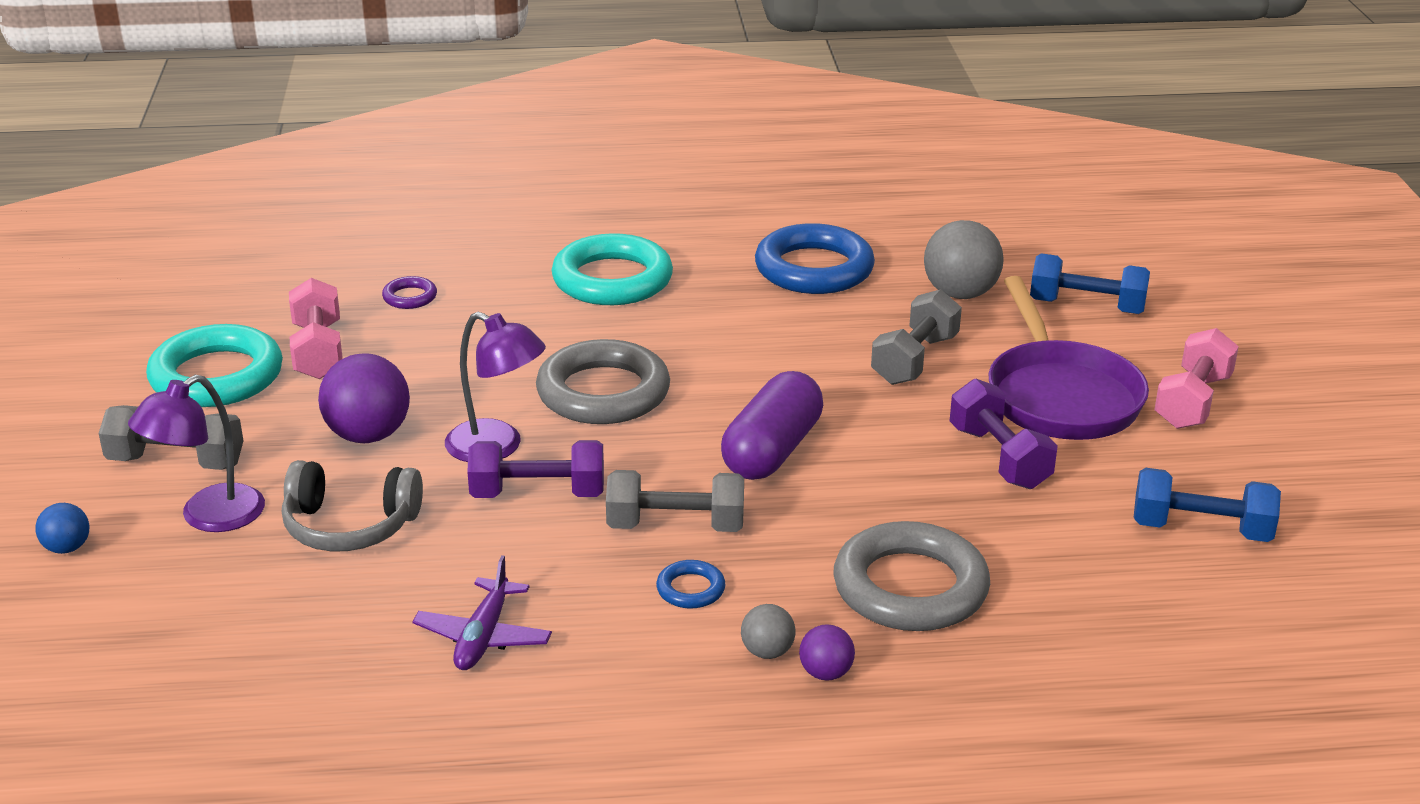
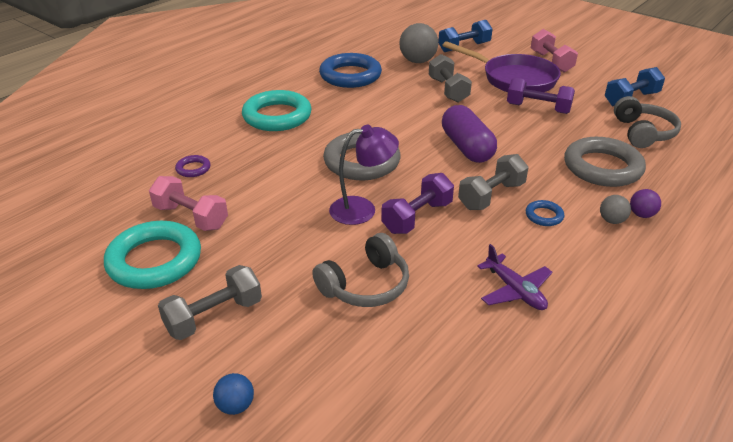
camera: 45 degrees left, 5 degrees up
(208, 517) = (287, 331): purple lamp -> none
(368, 435) = (293, 240): purple ball -> none
(1095, 584) = (643, 133): none -> grey headphones

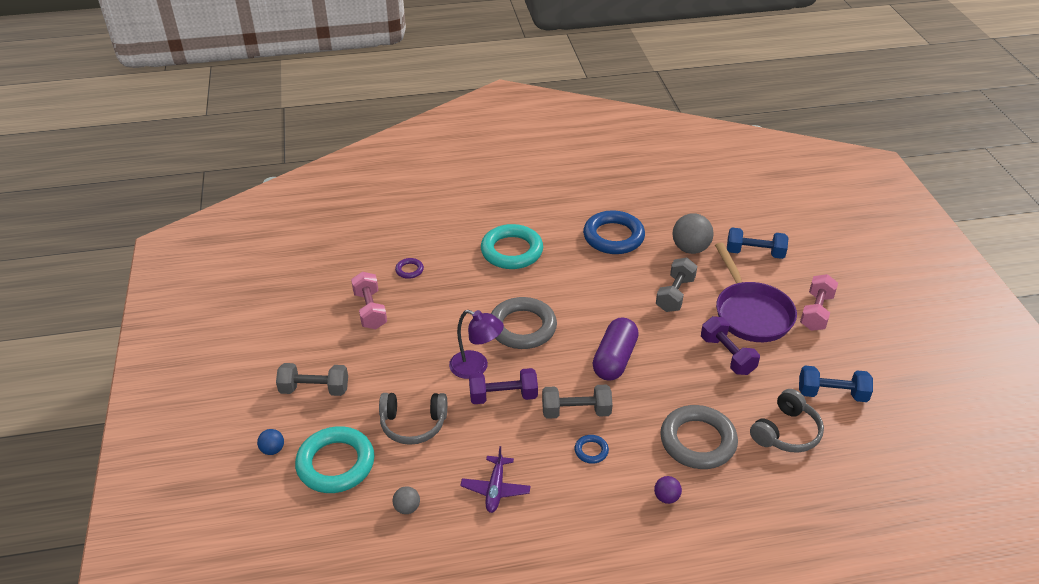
camera: 40 degrees right, 5 degrees up
(154, 260) = (321, 331): turquoise ring -> turquoise ring (336, 464)
(612, 220) = (636, 487): grey ball -> grey ball (407, 508)

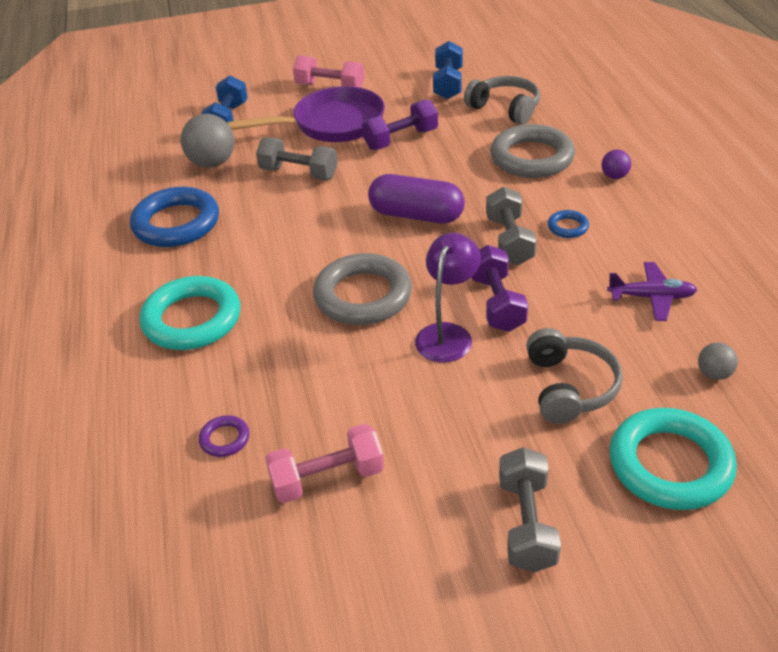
camera: 90 degrees left, 0 degrees up
(273, 449) = (671, 556): blue ball -> none

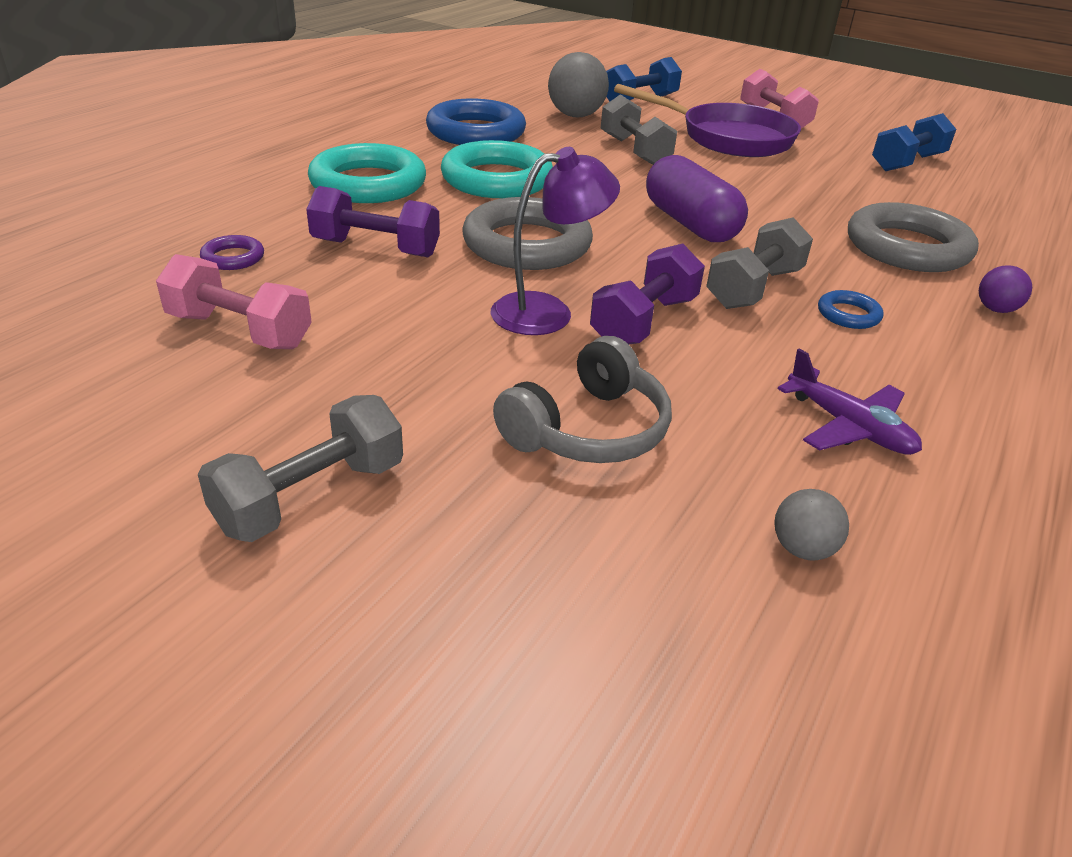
camera: 40 degrees right, 5 degrees down
(401, 139) = (778, 174): purple dumbbell -> purple dumbbell (376, 248)
(505, 109) = (944, 203): grey headphones -> none
(670, 464) = (566, 583): turquoise ring -> turquoise ring (497, 179)

